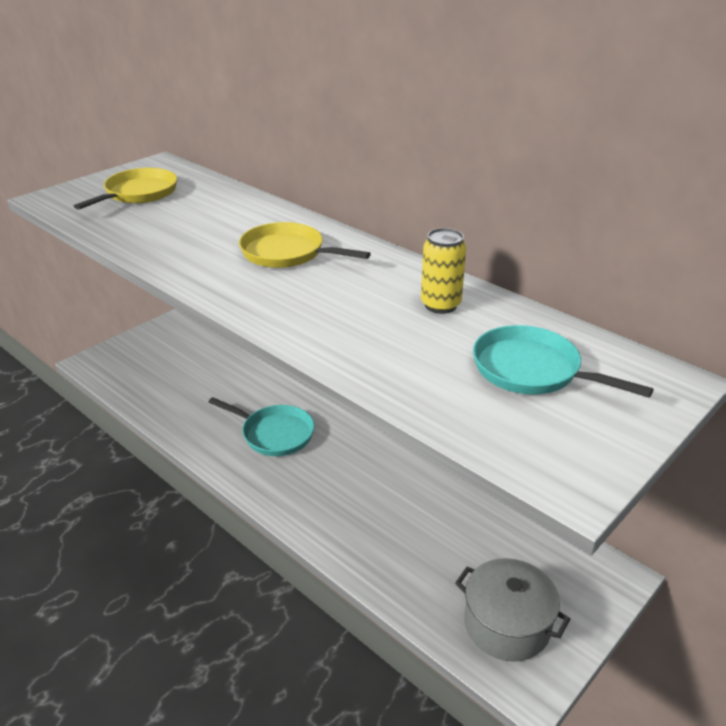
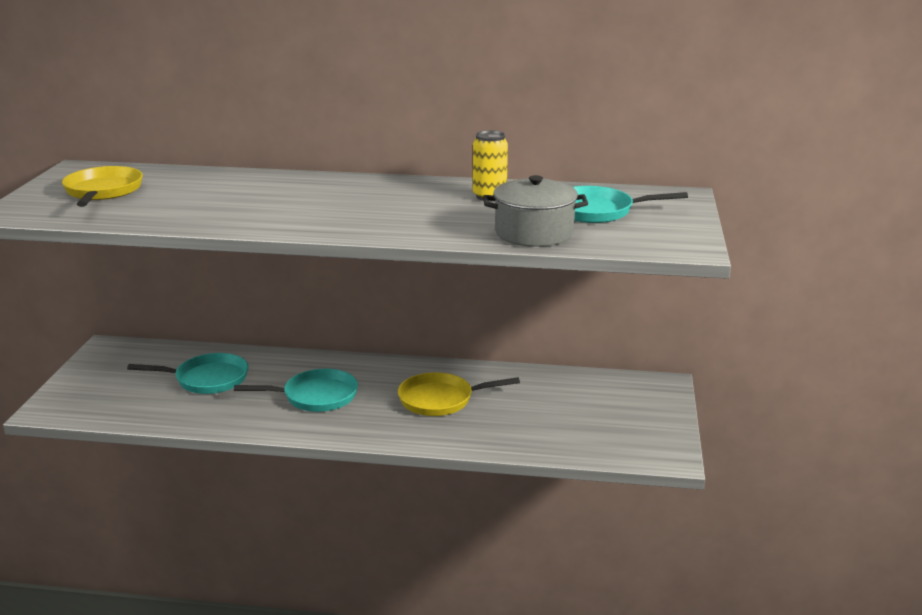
camera: 35 degrees left, 10 degrees down
(216, 378) = (207, 379): none -> turquoise pan
(287, 253) = (323, 197): yellow pan -> yellow pan (441, 400)
(507, 625) = (623, 434): grey pot -> grey pot (534, 233)

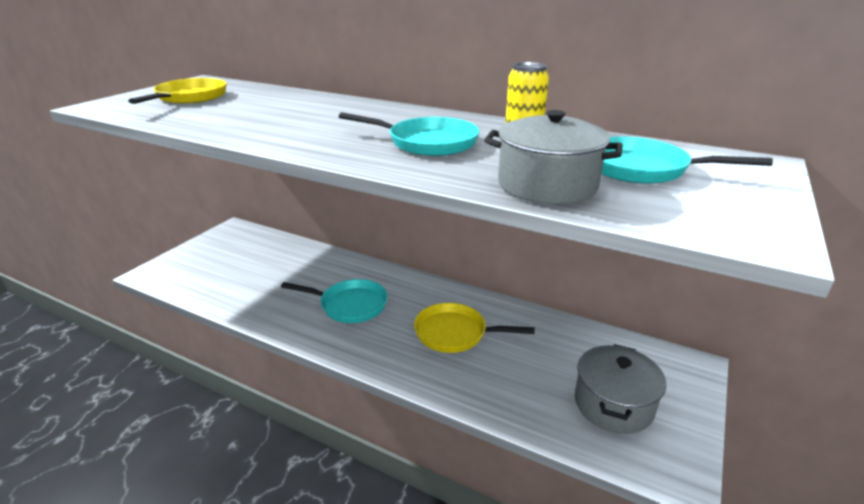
camera: 20 degrees right, 5 degrees up
(207, 379) = (279, 270): turquoise pan -> turquoise pan (427, 142)
(606, 424) = (613, 404): none -> grey pot

